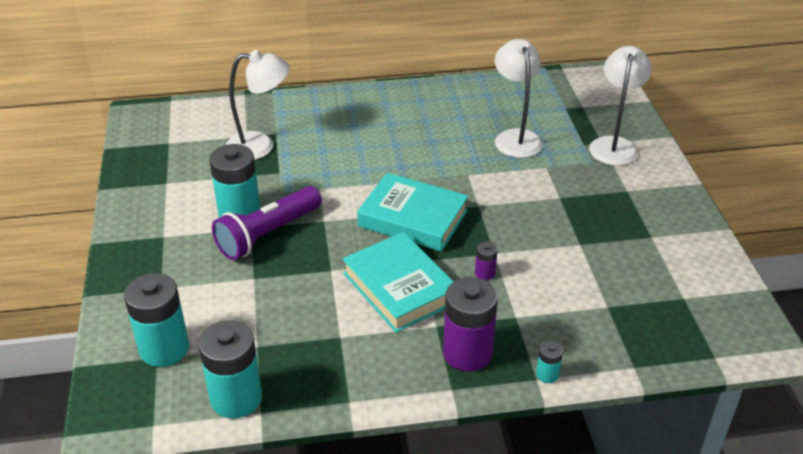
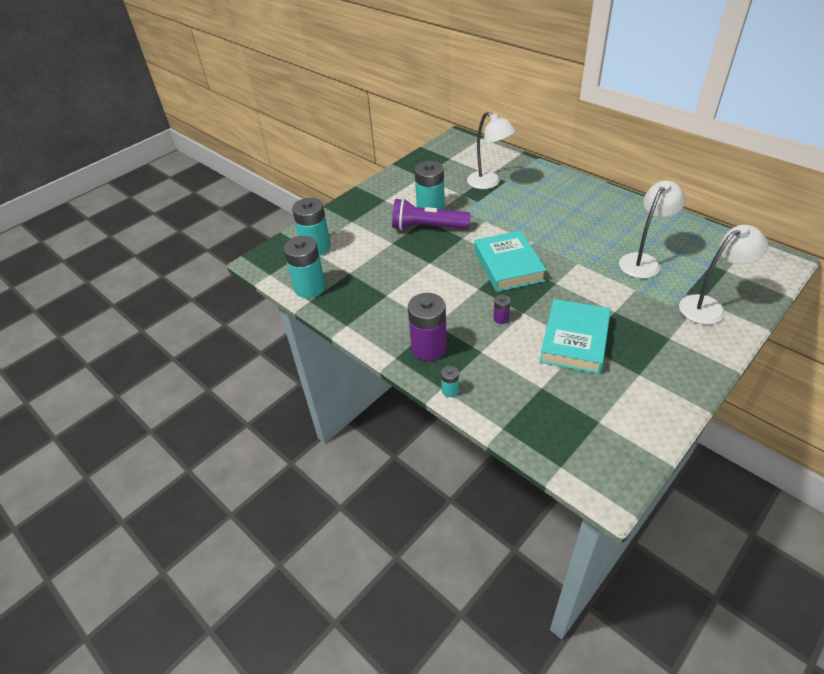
camera: 55 degrees right, 5 degrees up
(400, 287) = (447, 294): turquoise book -> turquoise book (574, 340)

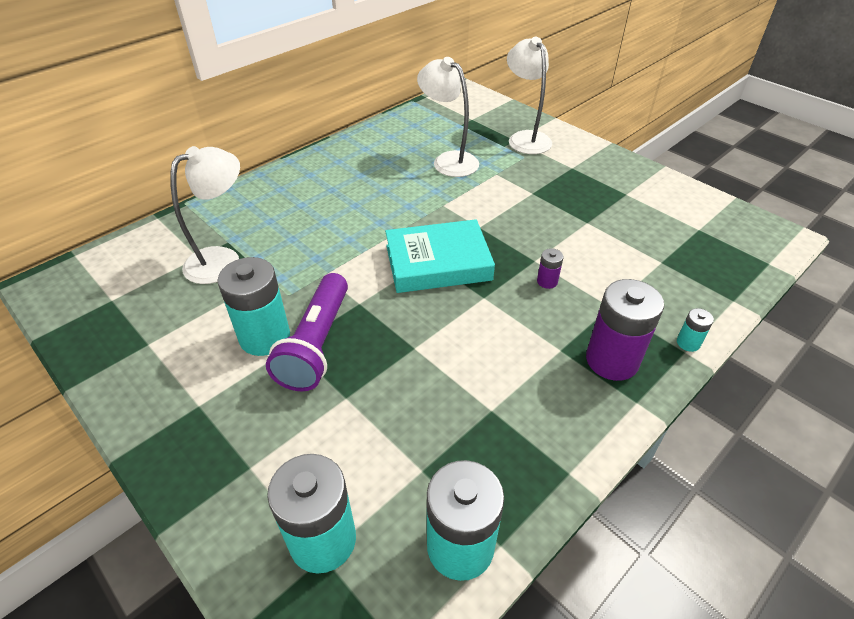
camera: 90 degrees left, 0 degrees up
(574, 340) = (582, 227): turquoise book -> none

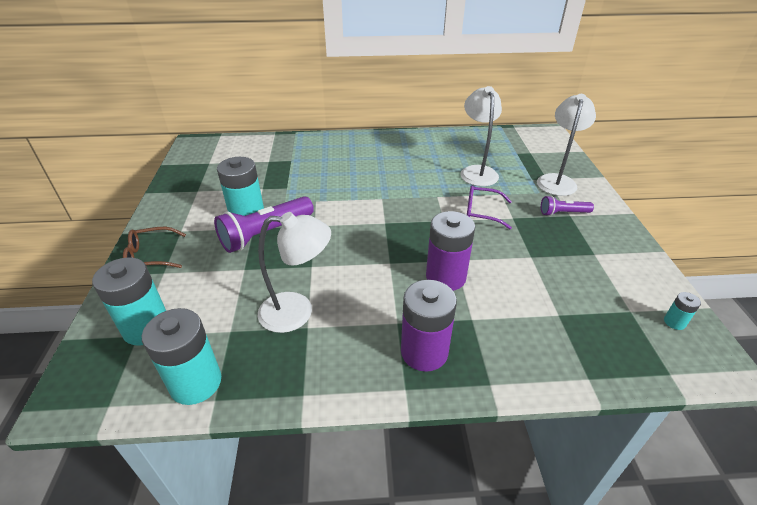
camera: 40 degrees right, 5 degrees down
(201, 461) = (150, 256): none -> brown glasses
(223, 260) = (277, 168): white lamp -> white lamp (297, 312)
(438, 262) = (388, 227): turquoise book -> none
(501, 201) = (481, 212): none -> purple glasses
(547, 281) = (445, 277): purple battery -> purple battery, size x2.21
(565, 168) = (563, 213): none -> purple flashlight
(688, 343) = (501, 380): turquoise battery -> turquoise battery (674, 322)

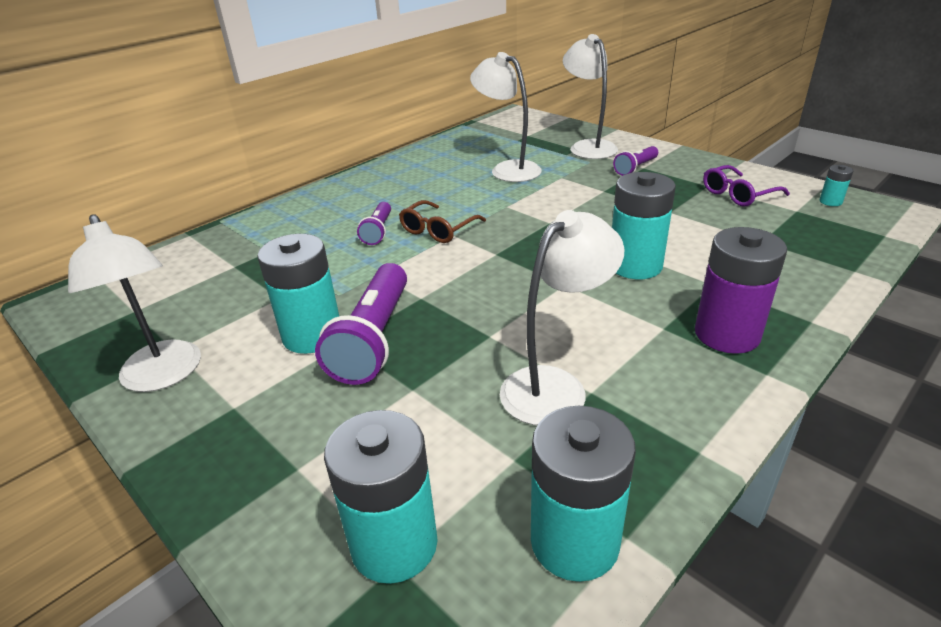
camera: 40 degrees left, 5 degrees down
(150, 256) = (237, 464): brown glasses -> brown glasses (438, 230)
(179, 201) = (164, 376): none -> white lamp
(350, 176) = (378, 231): none -> purple flashlight
(445, 277) = (635, 265): purple battery -> turquoise battery
(481, 212) = (571, 199): purple glasses -> purple glasses (738, 194)

